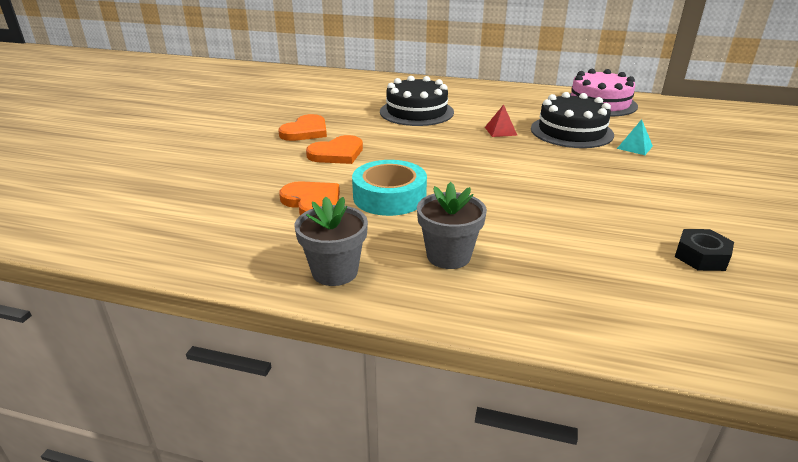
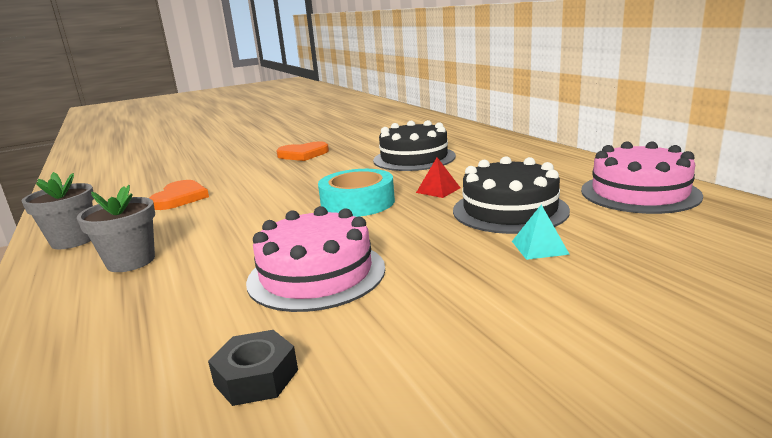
camera: 50 degrees right, 10 degrees down
(337, 153) = (277, 173): orange heart -> none
(389, 197) = (220, 210): turquoise tape -> turquoise tape (357, 203)
(584, 204) = (316, 274): none -> pink cake

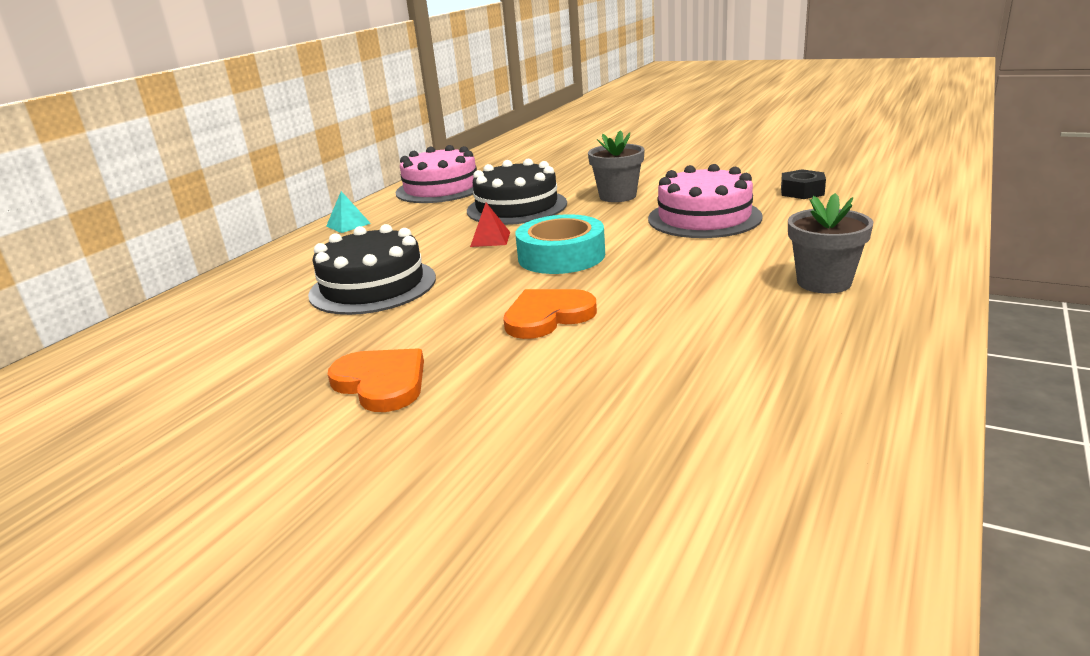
camera: 125 degrees left, 5 degrees up
(73, 240) = (879, 346): grey flower pot -> grey flower pot (617, 196)
(180, 198) = (684, 367): orange heart -> orange heart (547, 316)
(539, 247) = (575, 187): turquoise pyramid -> turquoise pyramid (348, 225)

